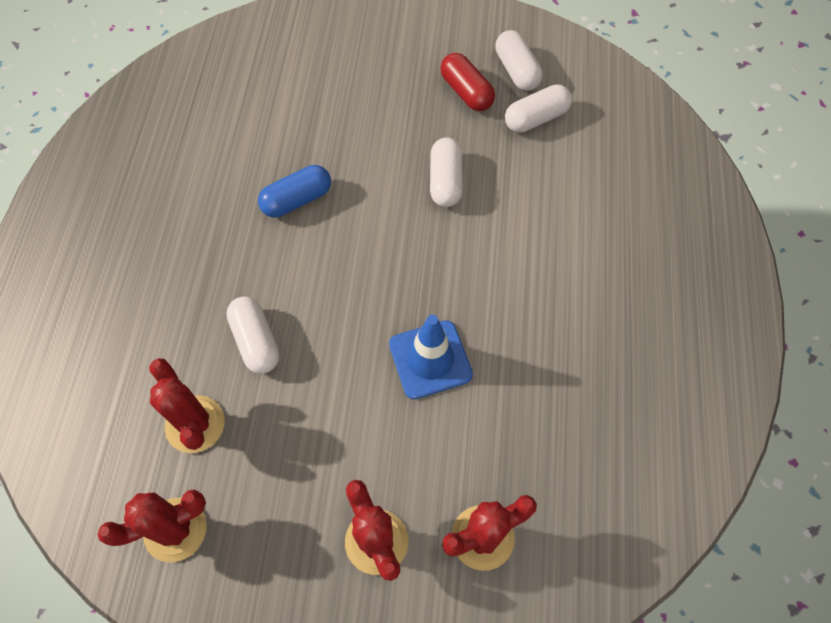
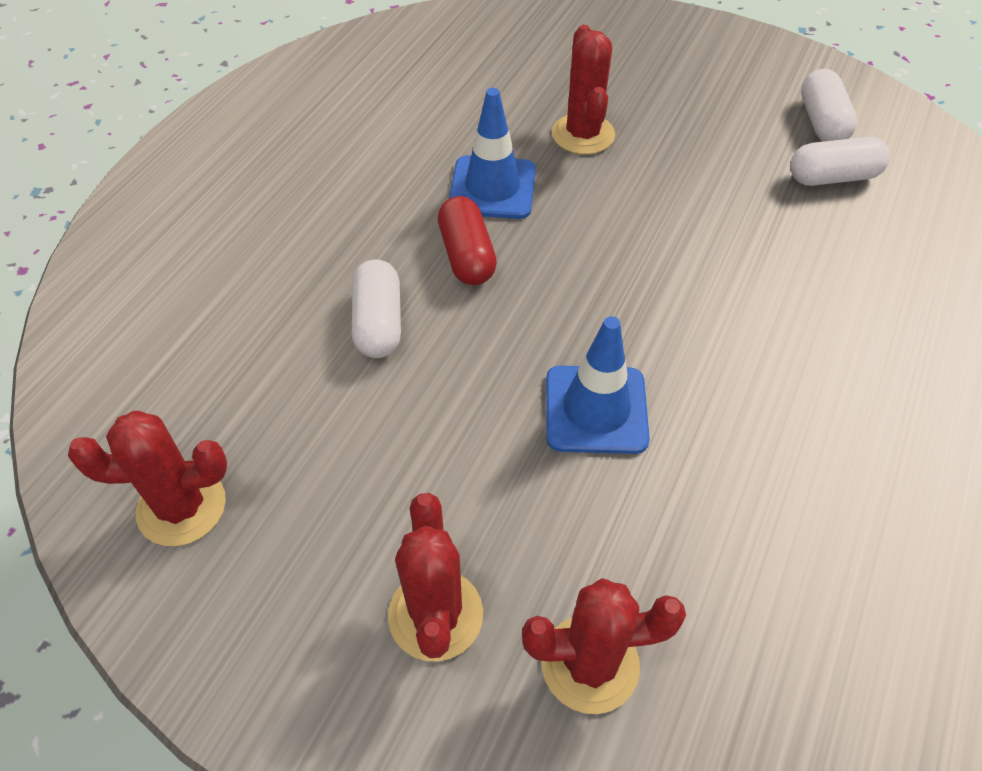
camera: 20 degrees right, 10 degrees down
(195, 424) = (263, 392): red cactus -> red cactus (583, 134)
(297, 200) = (492, 188): blue capsule -> blue traffic cone
(445, 181) = (688, 215): white capsule -> none
(466, 92) = (748, 129): red capsule -> red capsule (467, 255)

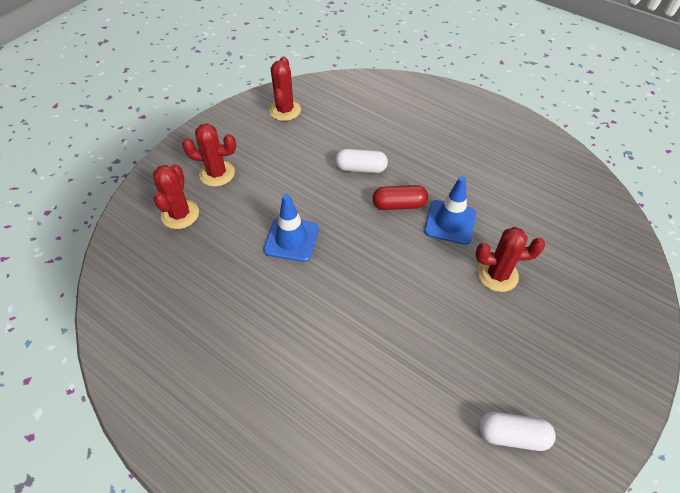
camera: 100 degrees right, 0 degrees up
(833, 177) = (448, 418): white capsule -> none

